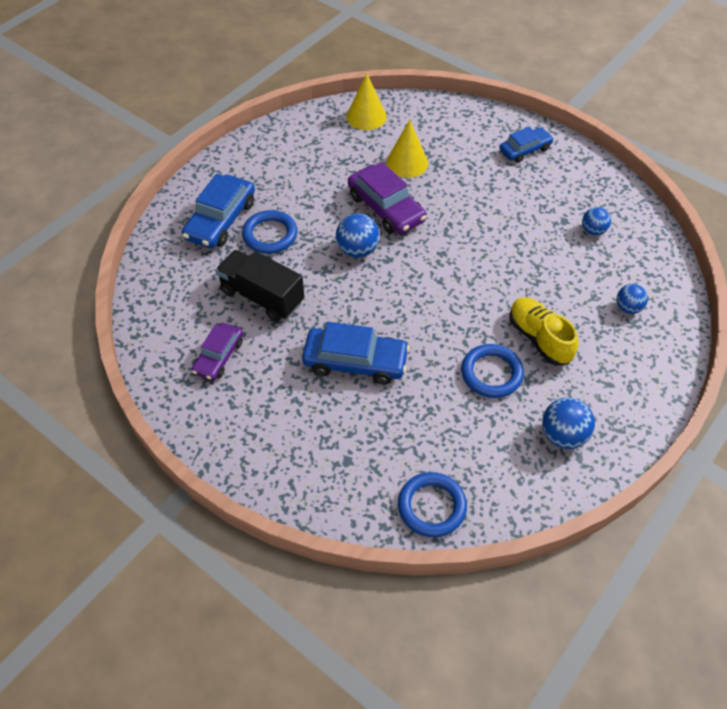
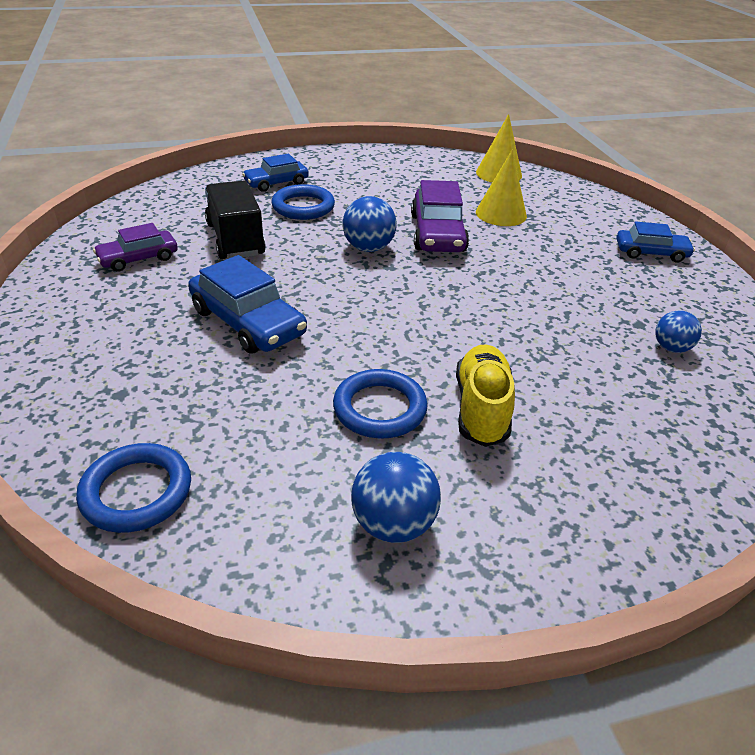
camera: 35 degrees right, 15 degrees down
(220, 220) = (276, 183): blue car -> blue car, size x0.64
(628, 308) = (646, 441): blue ball -> none

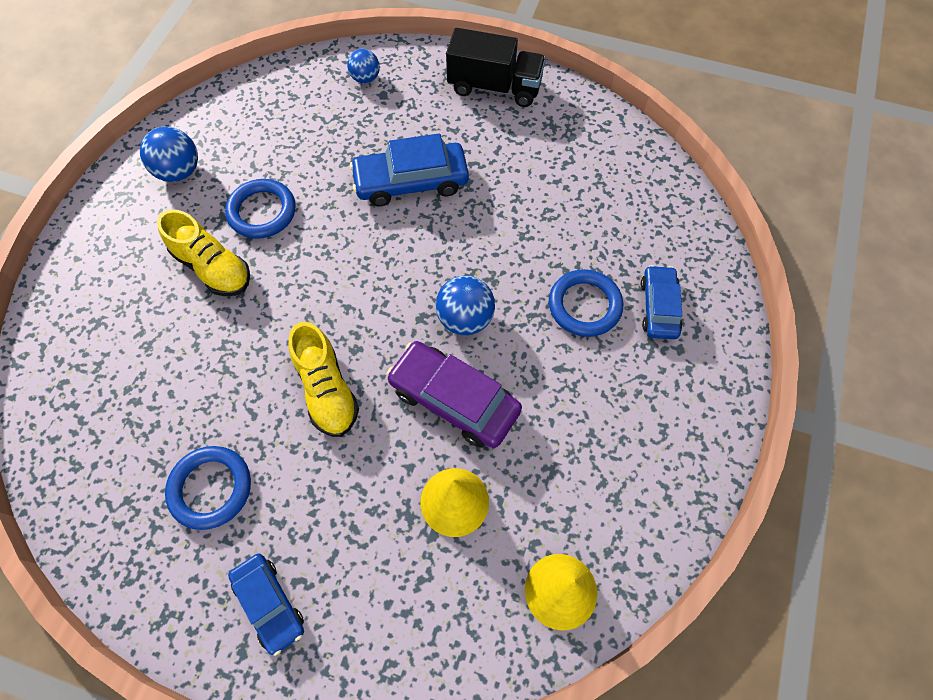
camera: 125 degrees right, 25 degrees up
(136, 492) = (295, 81): blue ring -> blue ring (211, 488)
(138, 258) = (552, 147): purple car -> none
(235, 239) = (546, 222): black truck -> black truck (494, 87)
(502, 286) = (327, 390): none -> yellow shoe
(651, 253) = (269, 604): blue car -> blue car turned 75 degrees counterclockwise
(671, 348) = (148, 458): blue ball -> blue ball (365, 78)

